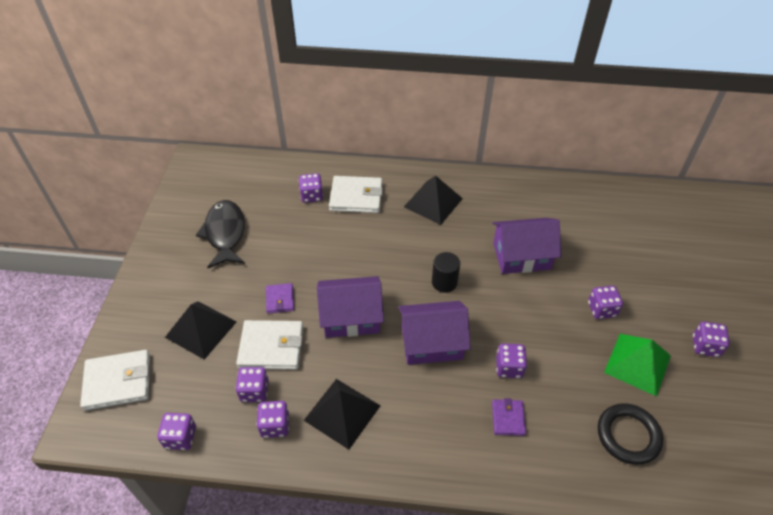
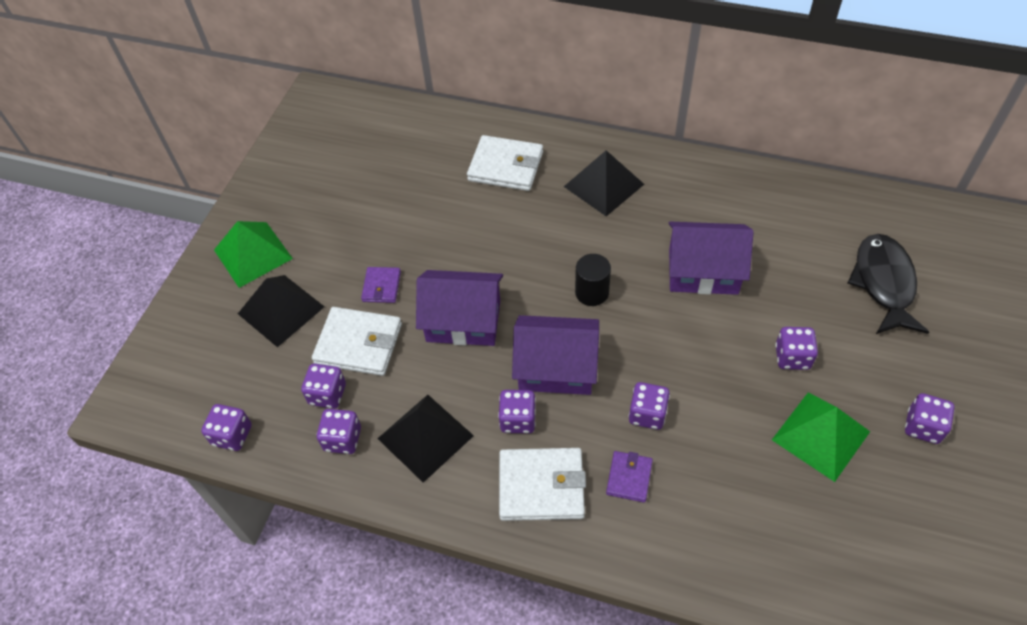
camera: 15 degrees right, 5 degrees up
(118, 382) = (175, 359): white wallet -> white wallet (541, 486)
(168, 288) = (253, 254): none -> green pyramid
(225, 233) = (333, 194): black fish -> black fish (883, 283)
(312, 196) = (450, 158): purple dice -> purple dice (518, 419)
(628, 435) = (780, 525): black ring -> none

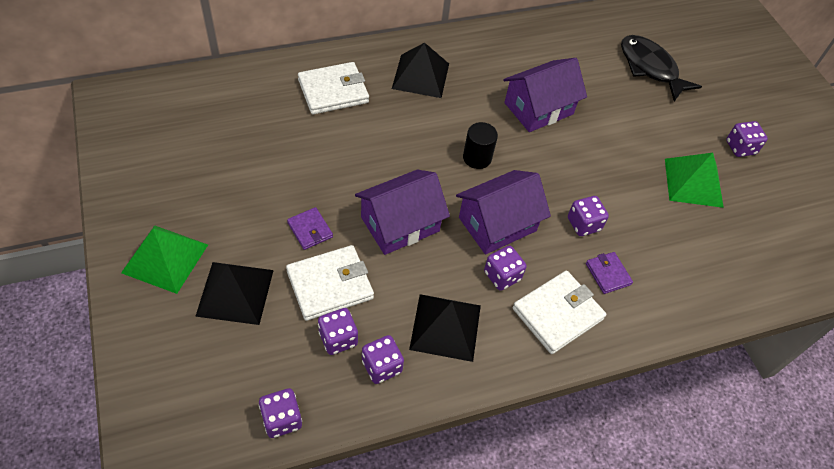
camera: 45 degrees left, 0 degrees up
(792, 357) = (638, 140): purple dice -> none

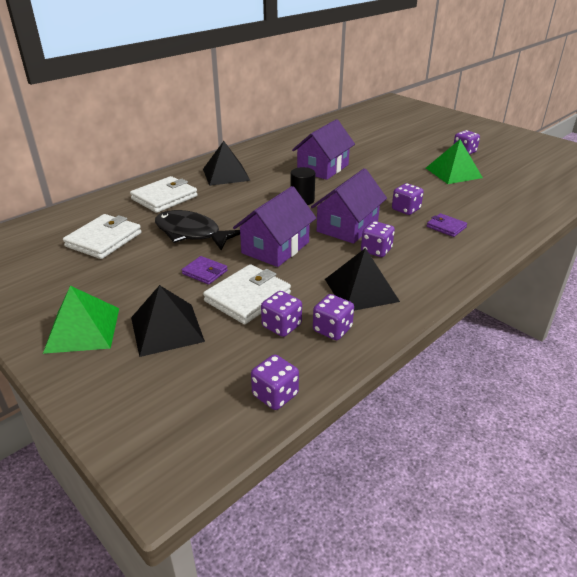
camera: 20 degrees left, 20 degrees down
(557, 314) = (434, 256): white wallet -> white wallet (104, 240)
(650, 68) = (376, 135): black fish -> black fish (191, 233)

